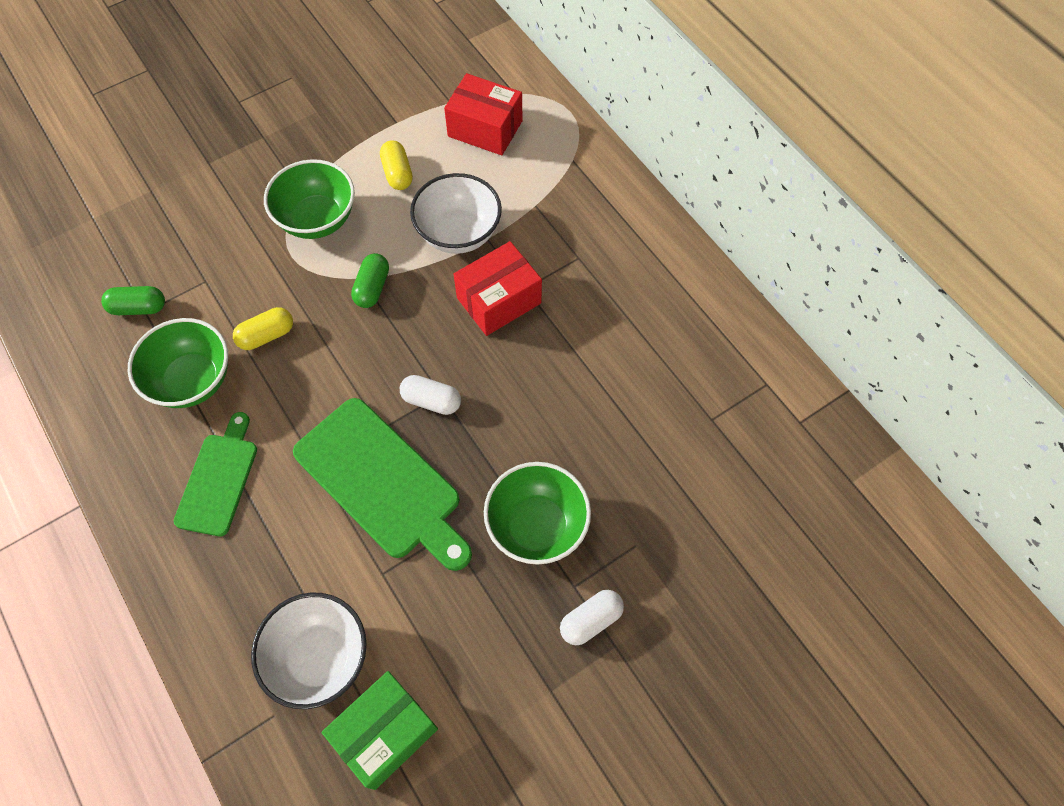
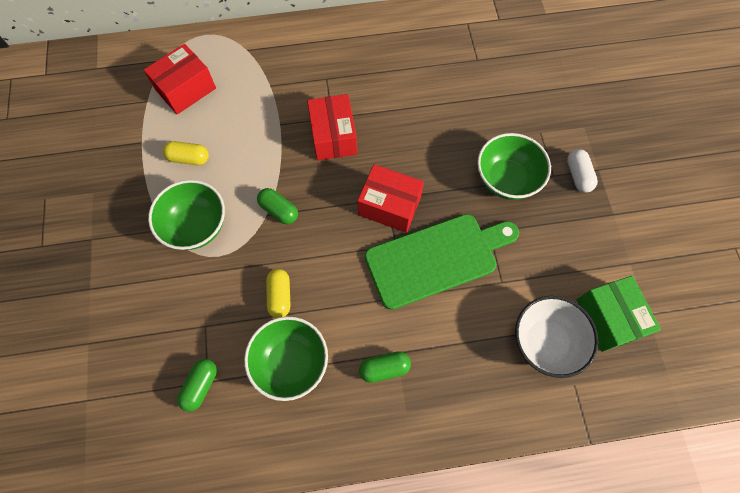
camera: 65 degrees left, 5 degrees up
(219, 479) = (384, 368): green cutting board -> green capsule
(431, 401) = (389, 206): white capsule -> red box
(458, 233) = (265, 139): white bowl -> none

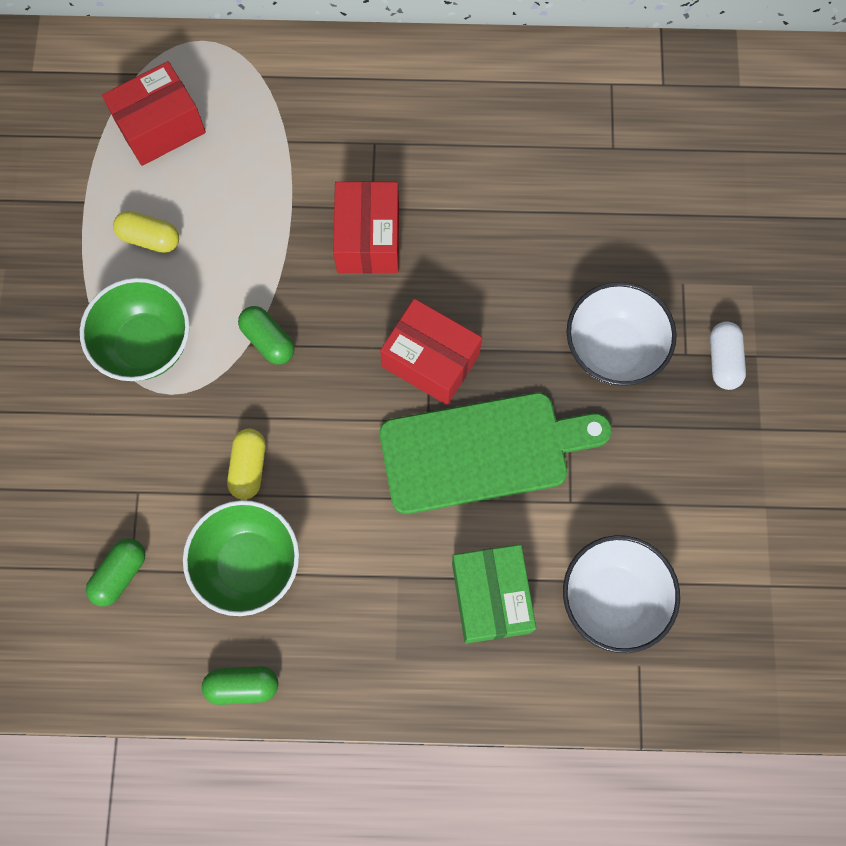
camera: 10 degrees right, 5 degrees up
(384, 368) = (377, 595): green capsule -> green capsule (243, 685)
(506, 179) = (613, 349): green bowl -> white bowl
(608, 318) = (713, 581): green box -> green box (491, 597)

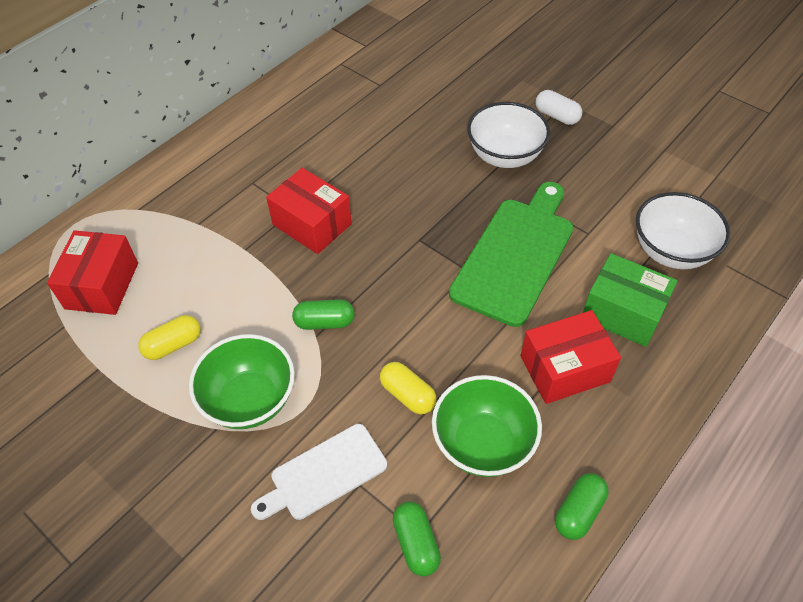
camera: 50 degrees left, 20 degrees down
(126, 457) = (324, 474): none -> white cutting board
(430, 360) = (428, 244): red box -> red box (564, 369)

